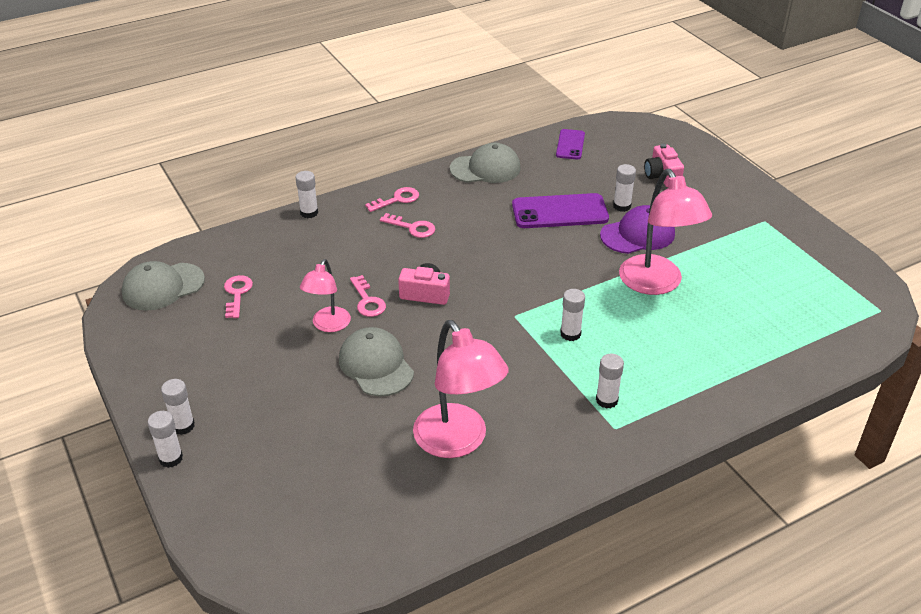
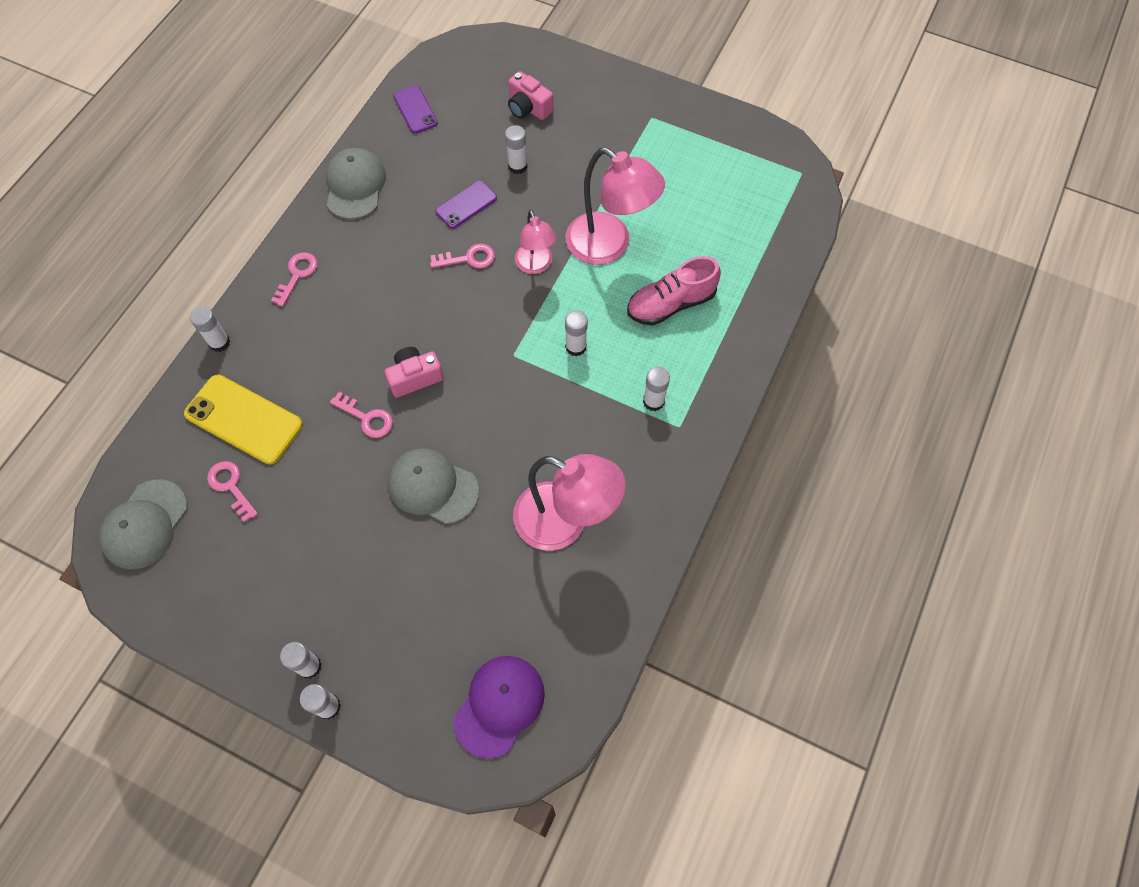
camera: 35 degrees left, 25 degrees up
(283, 261) = (244, 419): none -> yellow phone
(328, 325) = (352, 469): pink lamp -> pink lamp (536, 265)
(412, 227) = (340, 303): pink key -> pink key (468, 258)
(485, 168) = (355, 186): grey cap -> grey cap turned 45 degrees counterclockwise
(559, 212) = (466, 205): purple phone -> purple phone, size x0.59
(638, 234) = (555, 194): purple cap -> purple cap (499, 705)
(679, 344) = (670, 304): none -> pink shoe

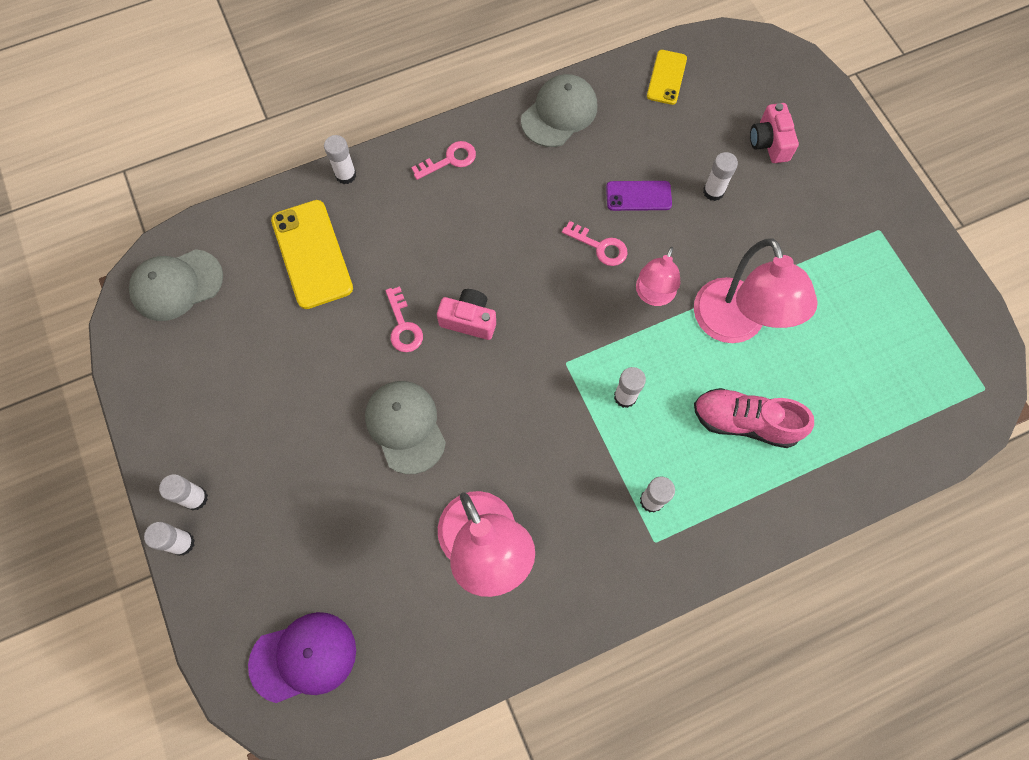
camera: 40 degrees right, 5 degrees up
(231, 486) = (258, 303): pink key -> none
(415, 110) = (666, 77): purple phone -> yellow phone

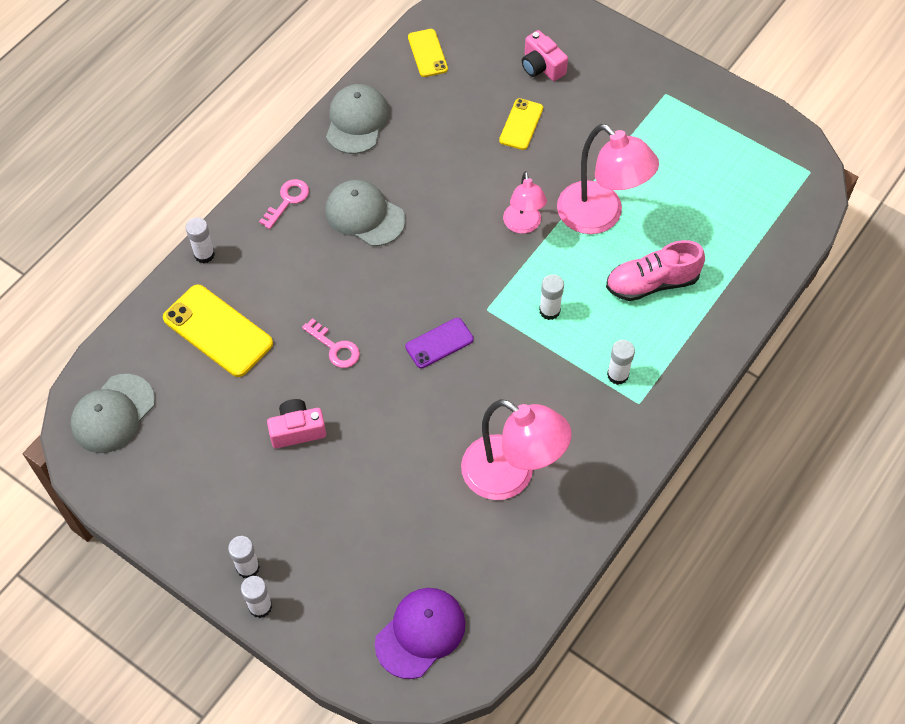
camera: 30 degrees left, 10 degrees down
(405, 426) = (388, 422): grey cap -> grey cap (364, 215)
(469, 320) = (387, 316): pink camera -> pink camera (297, 430)
(600, 247) = (457, 209): pink key -> none
(638, 196) = (463, 155): purple phone -> purple phone (439, 343)
(713, 191) = (521, 124): white glue stick -> yellow phone

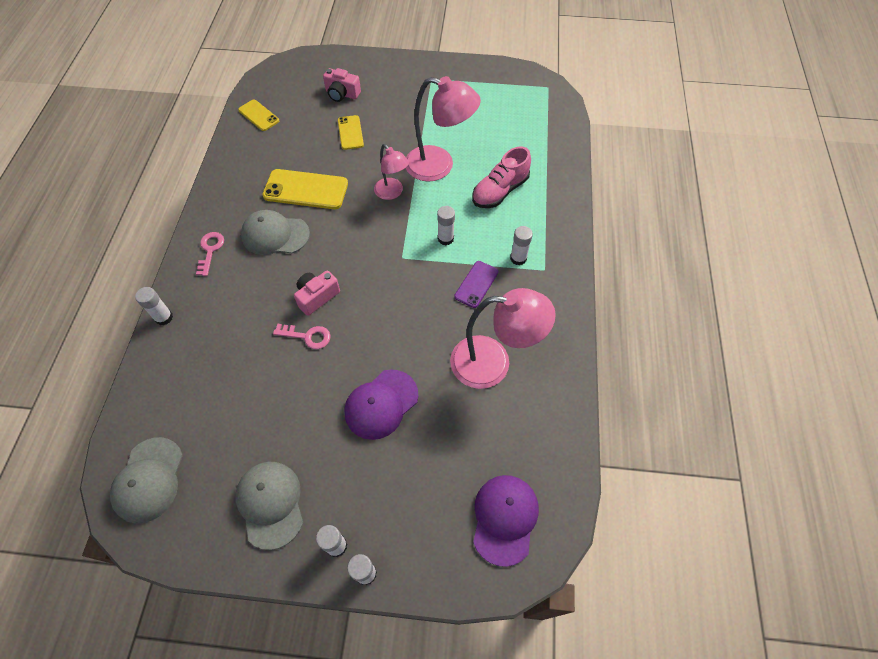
camera: 30 degrees left, 0 degrees up
(218, 331) = (206, 369): yellow phone -> yellow phone (306, 190)
(297, 430) = (313, 412): pink camera -> pink camera (317, 297)
(356, 121) = (232, 177): grey cap -> grey cap (270, 504)
(368, 457) = (381, 404): none -> purple cap
(439, 343) = (383, 296): purple phone -> purple phone (476, 284)

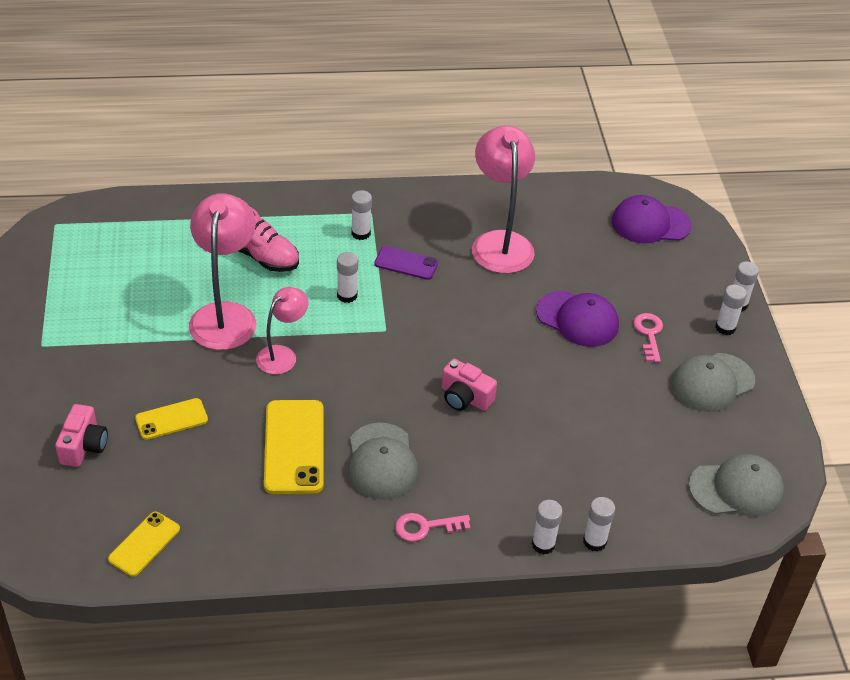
camera: 105 degrees left, 15 degrees down
(150, 352) = (594, 541): none -> white glue stick
(307, 336) = (521, 395): pink key -> pink key (649, 334)

